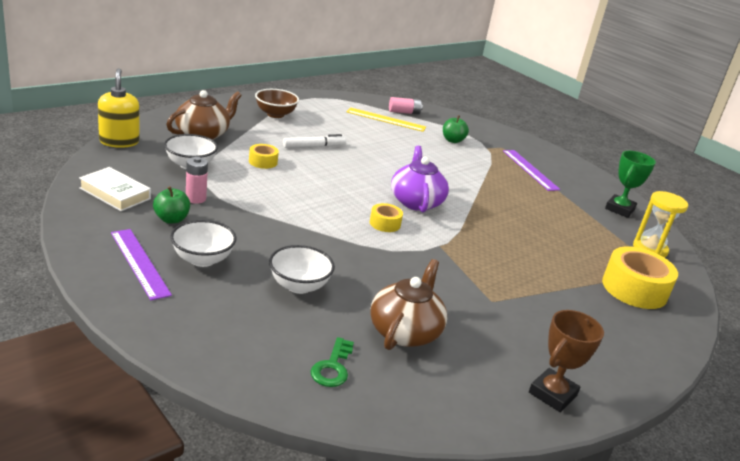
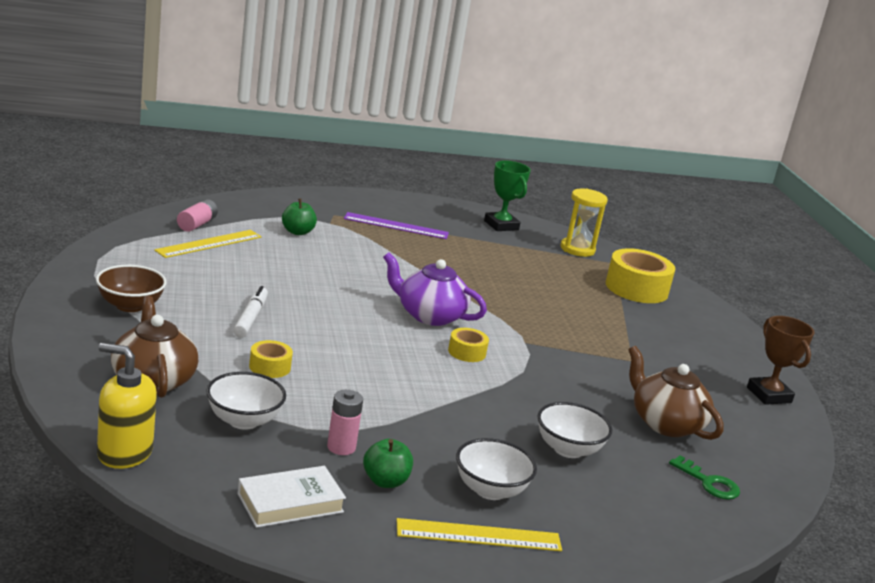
camera: 60 degrees left, 5 degrees down
(139, 263) = (479, 535): purple ruler -> yellow ruler

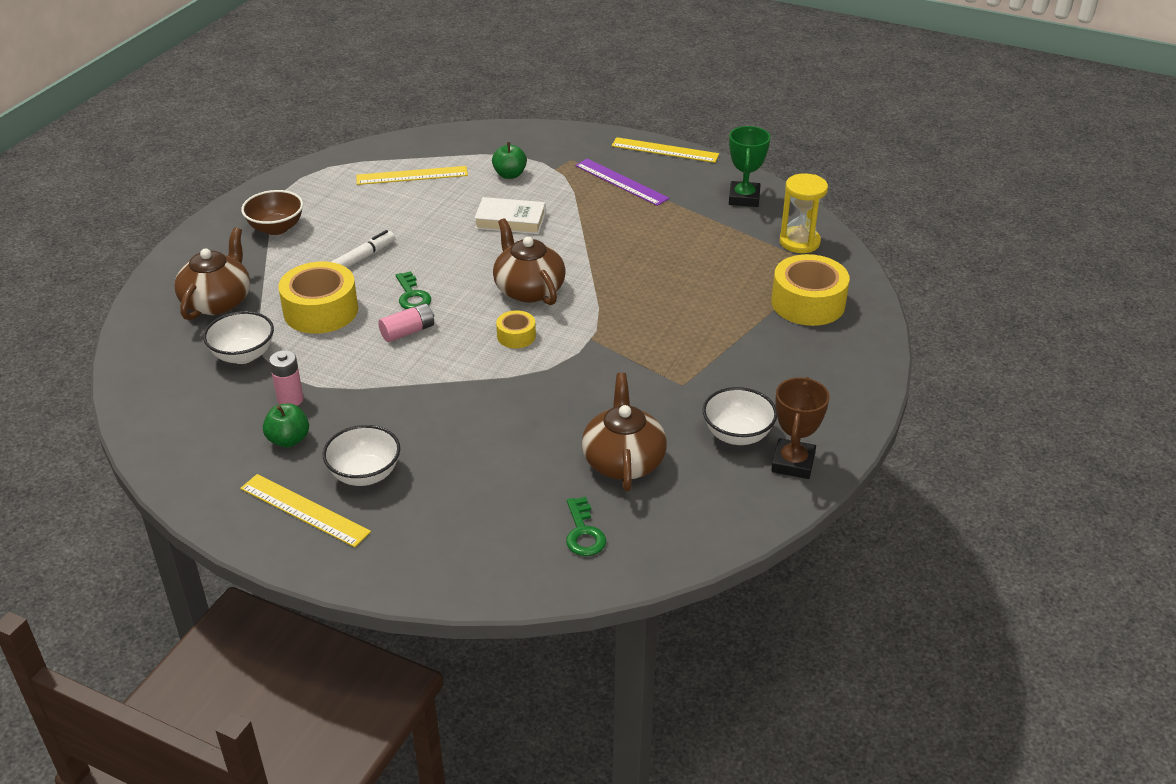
camera: 40 degrees right, 15 degrees up
(124, 453) = (129, 360): yellow soap dispenser -> none
(197, 224) = (424, 153): pink battery -> pink battery (408, 331)
(270, 367) = (321, 311): yellow tape -> yellow tape, size x1.96
(290, 503) = (196, 435): white book -> white book (510, 220)
(338, 338) = (412, 296): none -> green key
(399, 199) = (665, 150): none -> yellow ruler
(429, 315) = (528, 289): purple teapot -> brown teapot
(568, 449) = (486, 458): white bowl -> white bowl (737, 435)

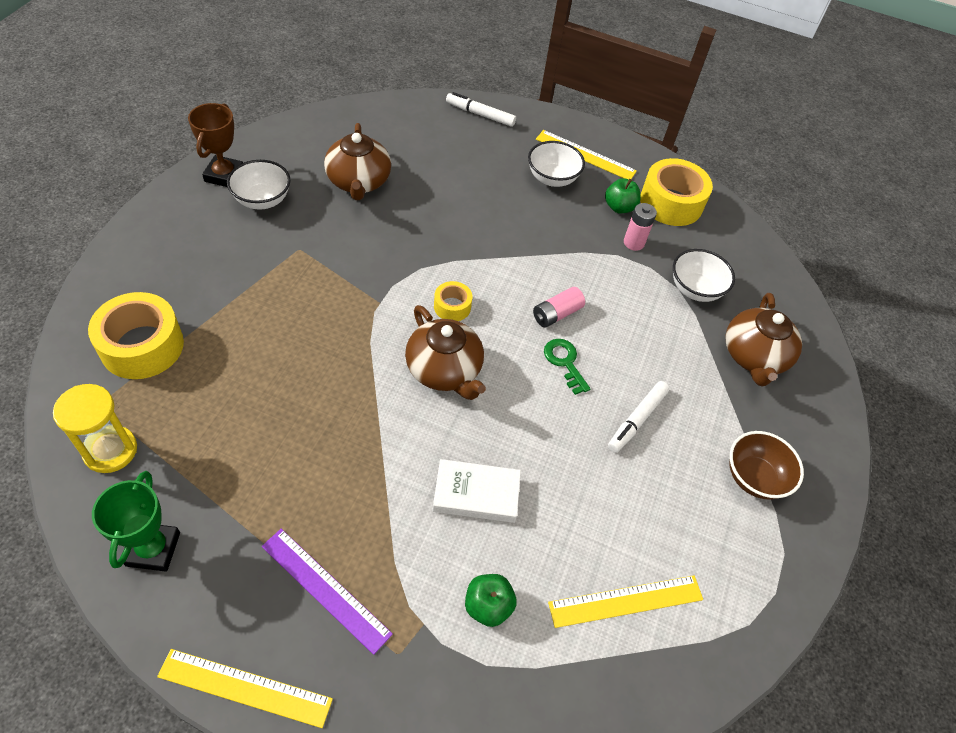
camera: 170 degrees right, 15 degrees up
(321, 311) = (649, 342): yellow tape -> yellow tape (671, 203)
(446, 571) = (480, 114): none -> white marker
(583, 533) = (390, 133): green key -> none

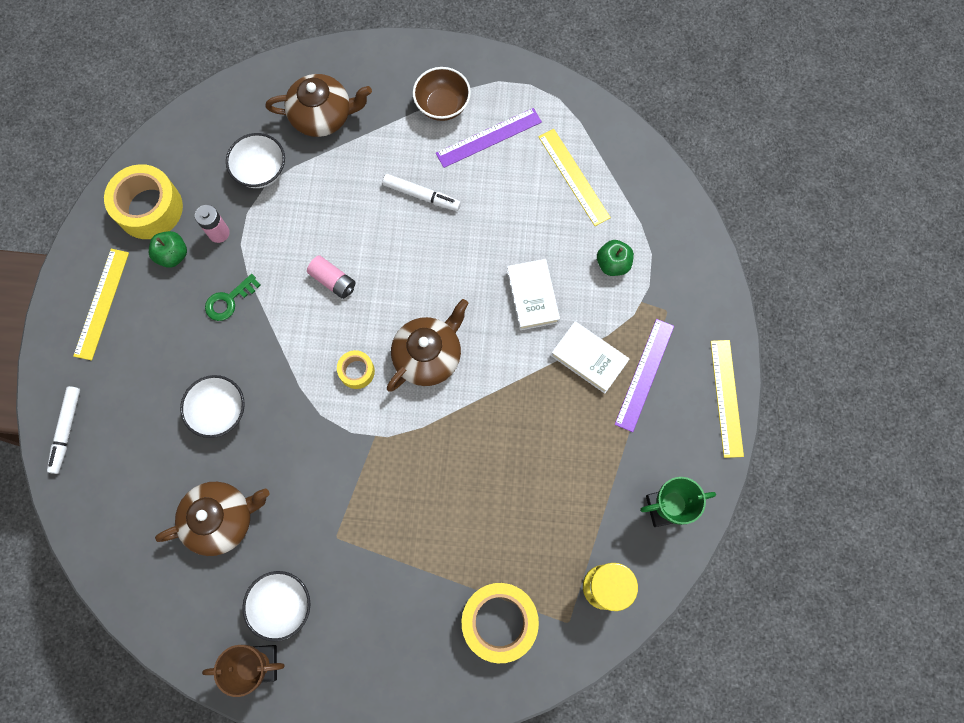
camera: 100 degrees left, 20 degrees up
(374, 530) = (589, 358): none -> white book
(552, 178) = (150, 328): white bowl -> white bowl (220, 411)
(564, 362) = (384, 262): green key -> green key (229, 301)
(702, 515) = (488, 137): none -> purple ruler

